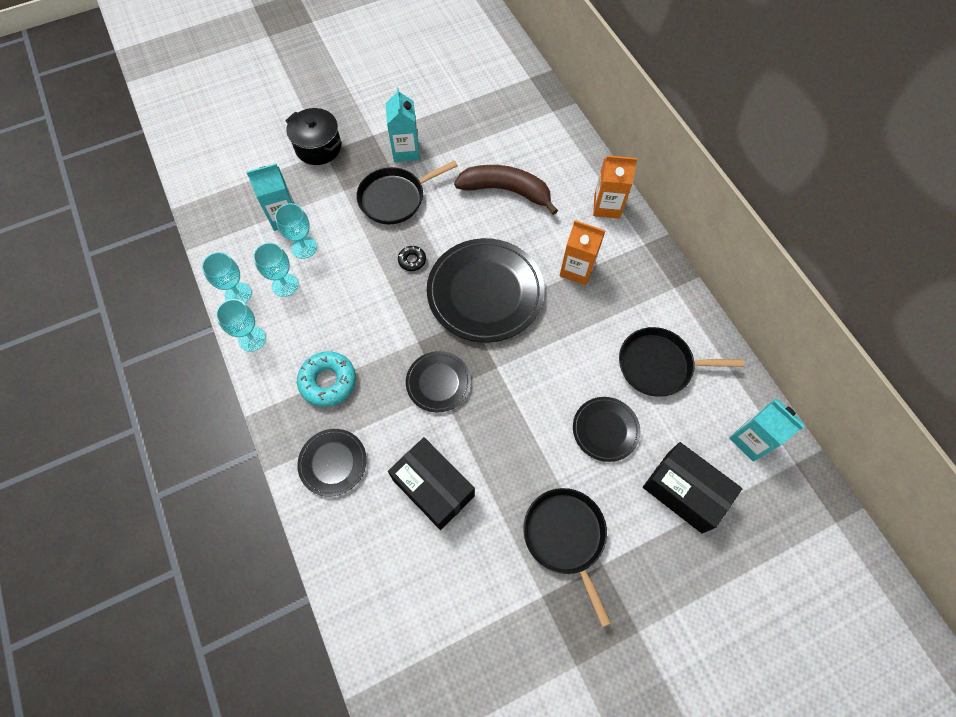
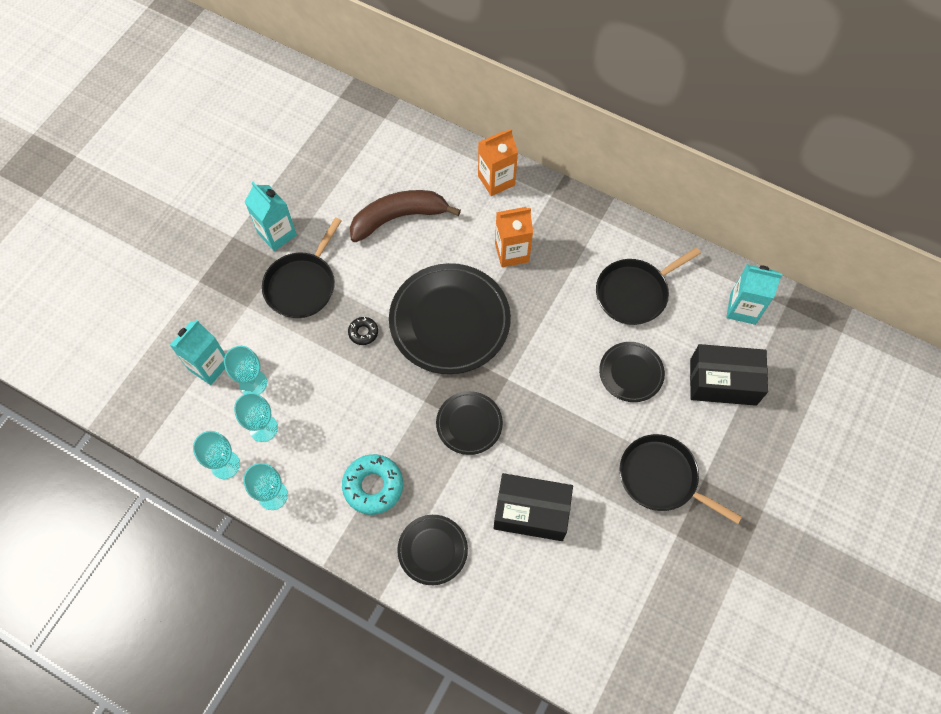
camera: 35 degrees left, 0 degrees up
(318, 147) = (188, 280): black pot -> none

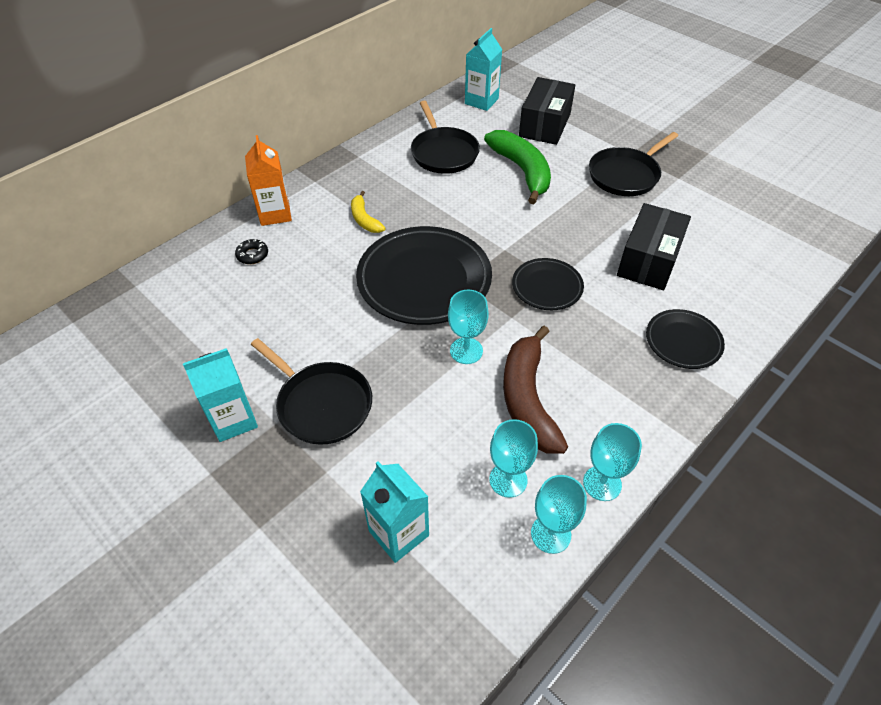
camera: 75 degrees left, 15 degrees down
(253, 383) = (441, 482): turquoise goblet -> turquoise goblet (466, 351)
(363, 332) = (410, 355): black donut -> black donut (252, 255)
(373, 486) = (604, 379): turquoise donut -> none
(399, 218) = (276, 297): brown banana -> brown banana (528, 399)
(512, 252) = (364, 219): orange carton -> yellow banana
(631, 373) = (522, 171): black plate -> green banana

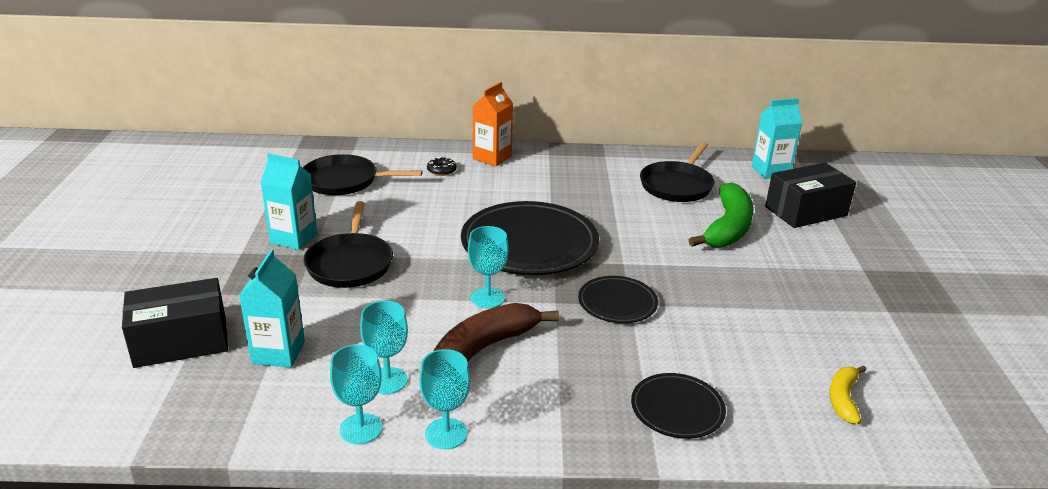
camera: 45 degrees right, 20 degrees down
(364, 219) = (547, 191): yellow banana -> yellow banana (843, 399)
(626, 175) = (830, 280): black pan -> black pan (345, 181)
(648, 260) = (744, 342): black box -> black box (181, 341)

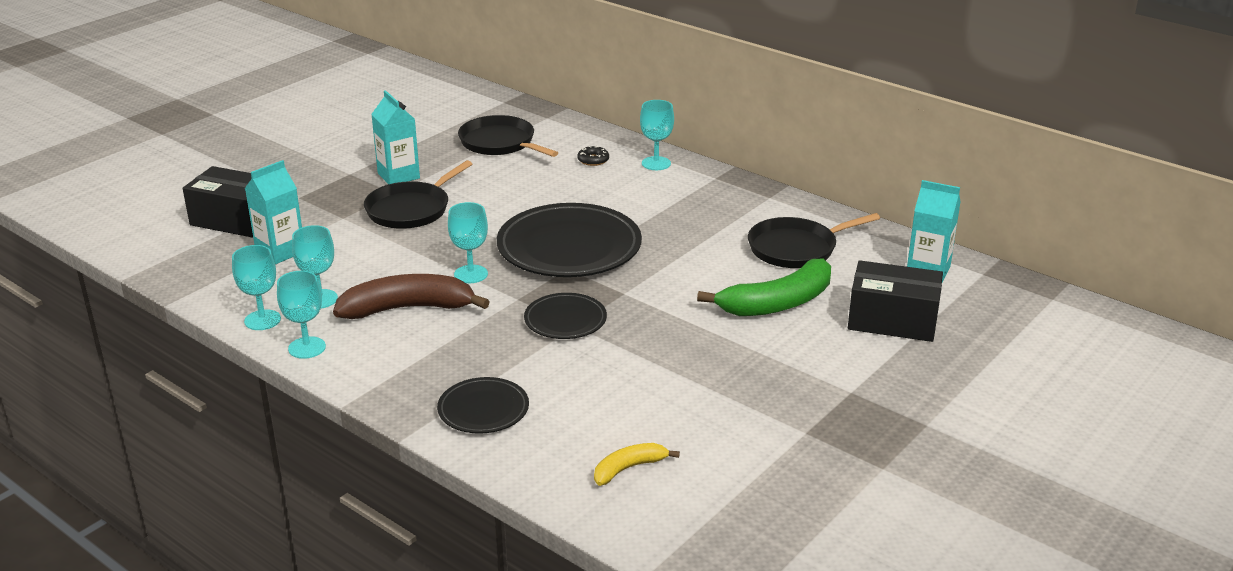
camera: 40 degrees right, 0 degrees up
(492, 158) = (656, 163): orange carton -> turquoise goblet

